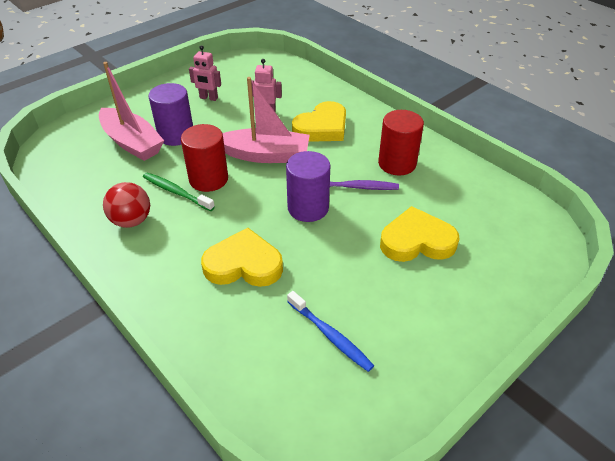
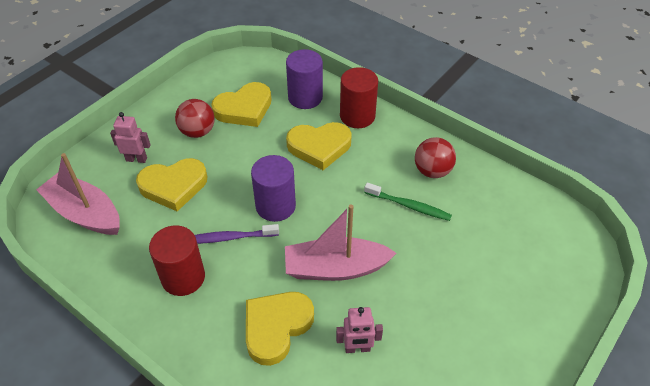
camera: 170 degrees right, 5 degrees up
(132, 142) = (496, 264): pink boat -> pink boat (85, 213)
(176, 135) = (452, 284): purple cylinder -> purple cylinder (305, 97)
(208, 98) = (448, 367): pink robot -> pink robot (136, 159)
(208, 179) = (384, 226): red cylinder -> red cylinder (357, 116)
(330, 335) = (244, 109): blue toothbrush -> yellow heart
(395, 307) = (197, 132): none -> red ball

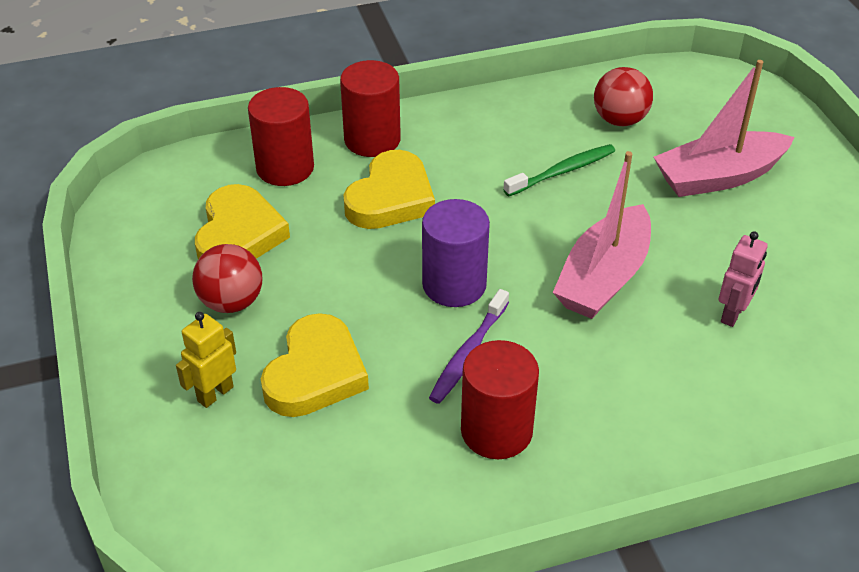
camera: 55 degrees left, 5 degrees down
(85, 213) = (268, 500): pink boat -> pink boat (718, 177)
(136, 159) = (215, 394): pink robot -> yellow robot
(276, 327) = (651, 372): yellow heart -> none
(305, 97) = (285, 168): purple cylinder -> red cylinder
(432, 171) = (527, 127): red ball -> red ball (619, 120)

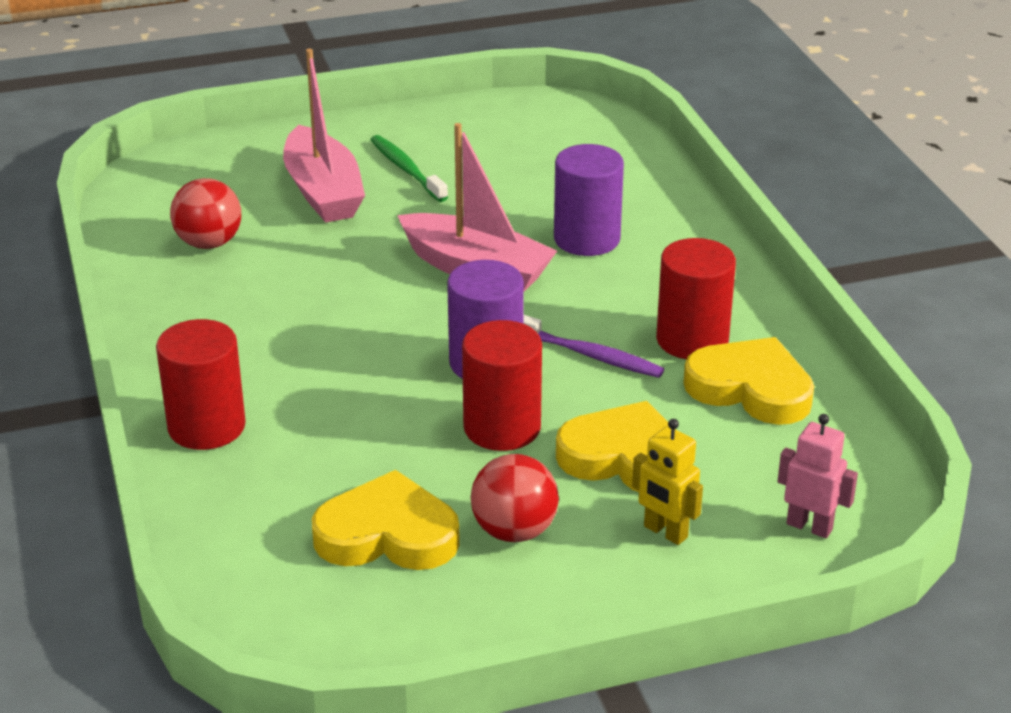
camera: 90 degrees left, 10 degrees down
(285, 168) = (253, 501): red cylinder -> red cylinder (502, 428)
(391, 198) = (329, 409): yellow heart -> yellow heart (750, 389)
(562, 171) = (298, 286): green toothbrush -> green toothbrush (406, 169)
(671, 357) = (587, 239): none -> purple cylinder
(733, 314) = (528, 203): pink robot -> pink robot (809, 526)

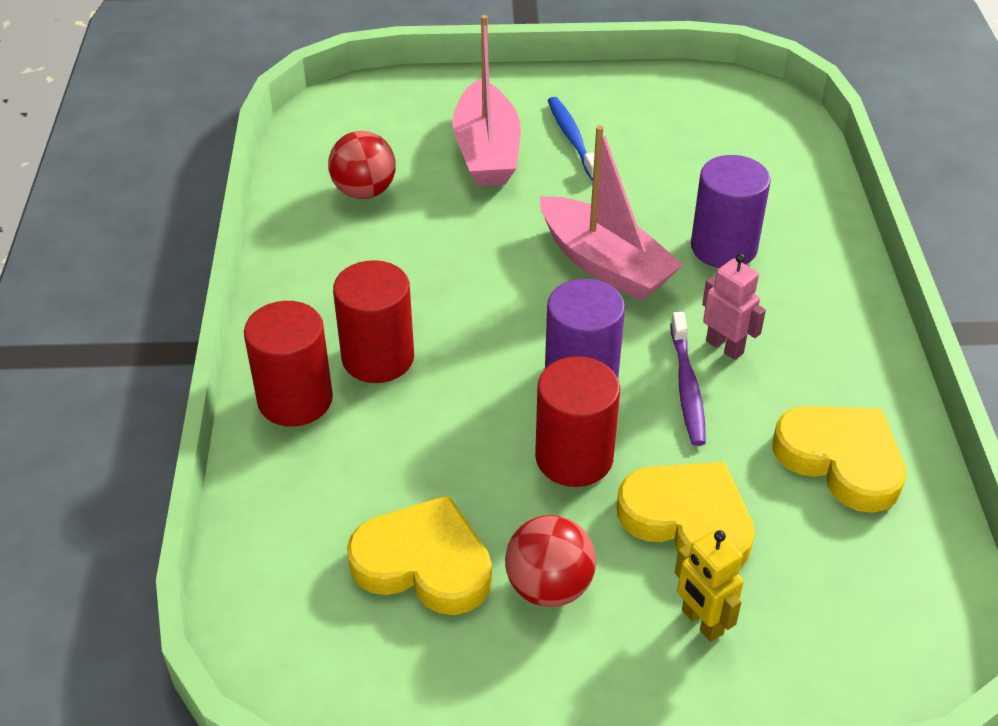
camera: 15 degrees right, 10 degrees up
(406, 169) = (572, 138): green toothbrush -> blue toothbrush
(590, 355) = (687, 386): purple toothbrush -> purple toothbrush turned 45 degrees clockwise
(692, 340) = (796, 388): red cylinder -> red cylinder (378, 358)
(809, 526) = (856, 649): pink robot -> pink robot (725, 347)

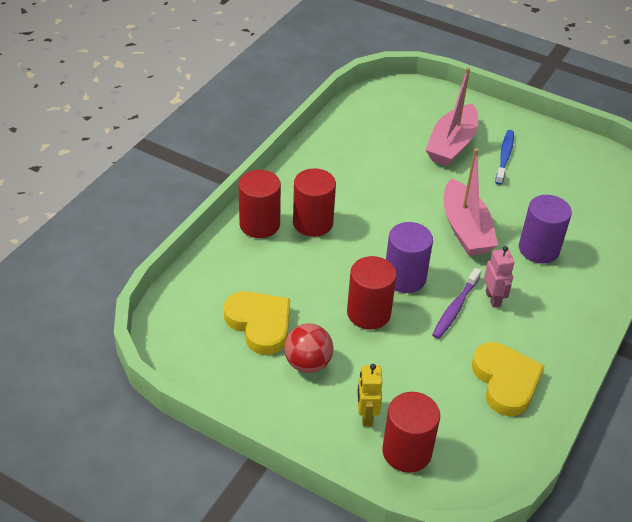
camera: 30 degrees right, 0 degrees up
(364, 191) = (371, 139): red ball -> none
(688, 520) = (400, 369): yellow heart -> none
(803, 645) = (407, 451): none -> red cylinder

